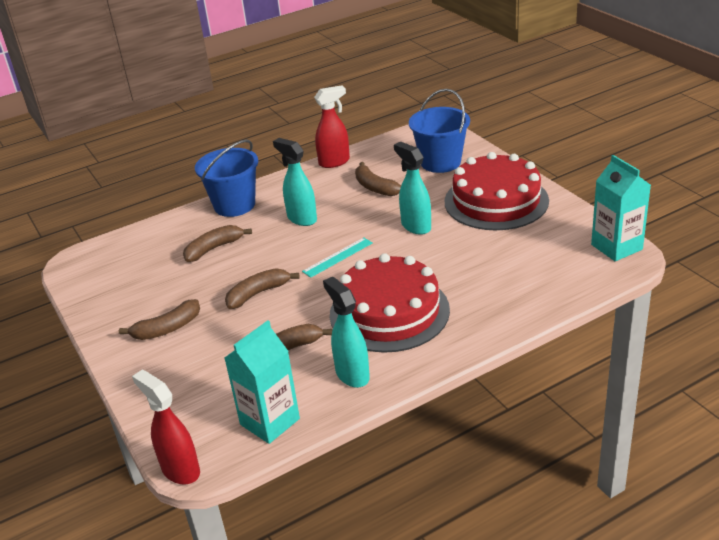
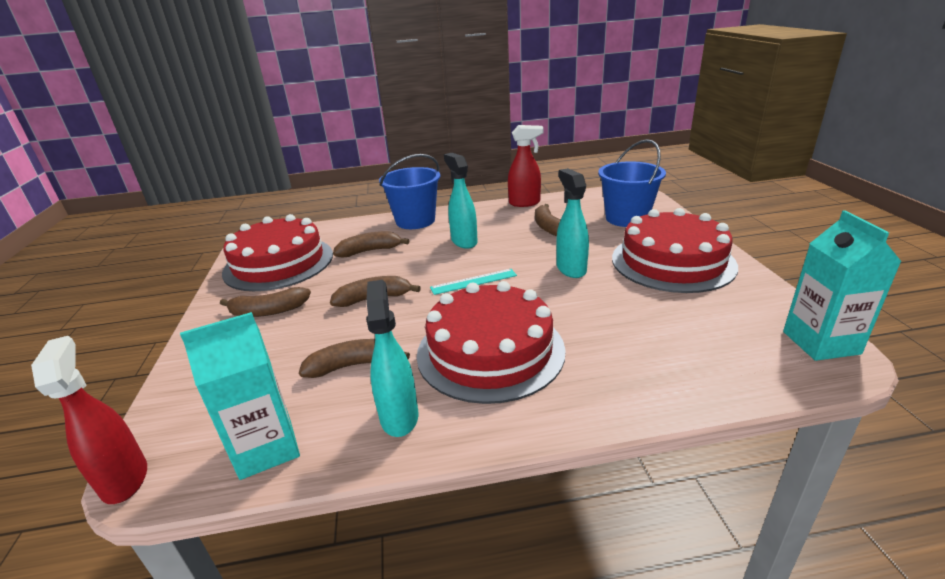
camera: 20 degrees right, 5 degrees down
(128, 282) = (279, 263): none -> red cake

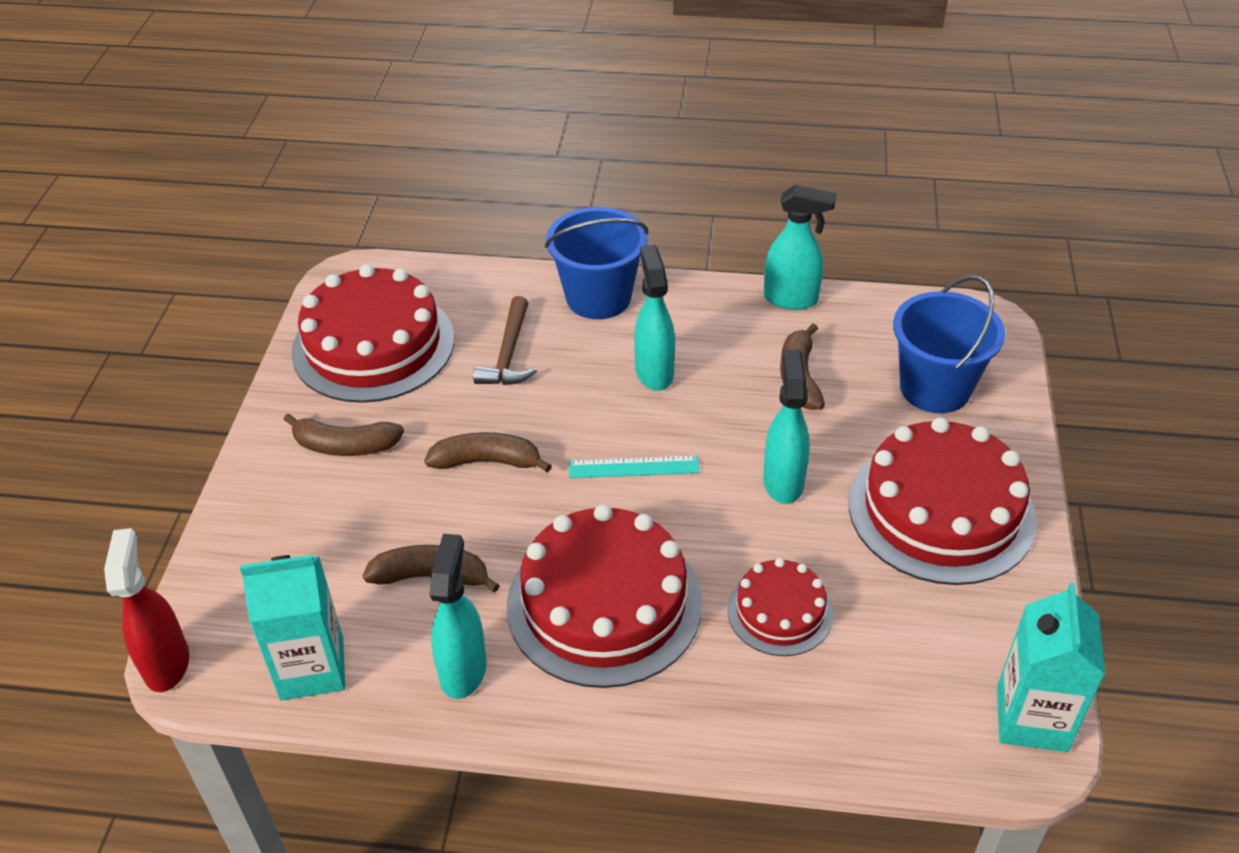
camera: 15 degrees right, 15 degrees up
(370, 251) = (509, 354): brown banana -> brown hammer
(525, 203) = (791, 299): red spray bottle -> turquoise spray bottle
(613, 327) = (780, 611): none -> red cake

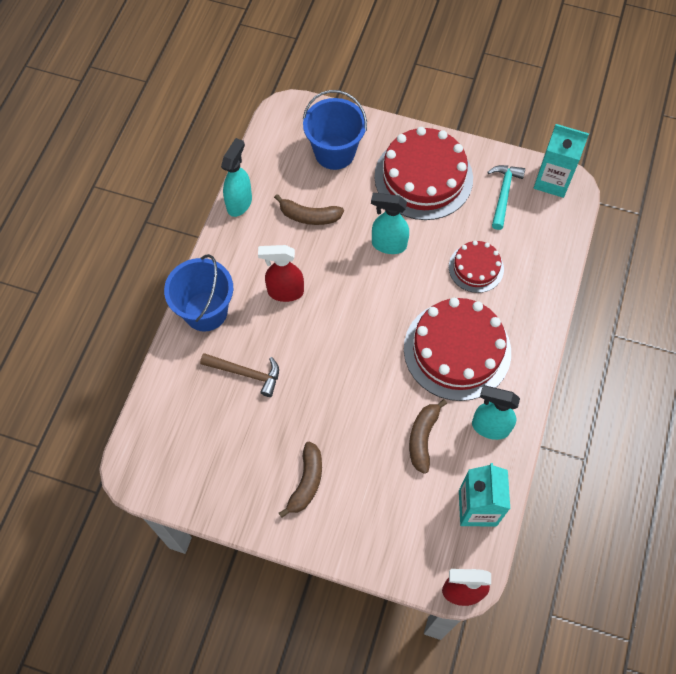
camera: 80 degrees left, 20 degrees up
(373, 345) = (213, 459): red cake -> none
(487, 461) = (339, 397): brown banana -> none
(633, 467) = (361, 317): turquoise ruler -> none
(654, 372) = (285, 292): turquoise spray bottle -> red spray bottle
(961, 636) = (503, 194): none -> turquoise hammer

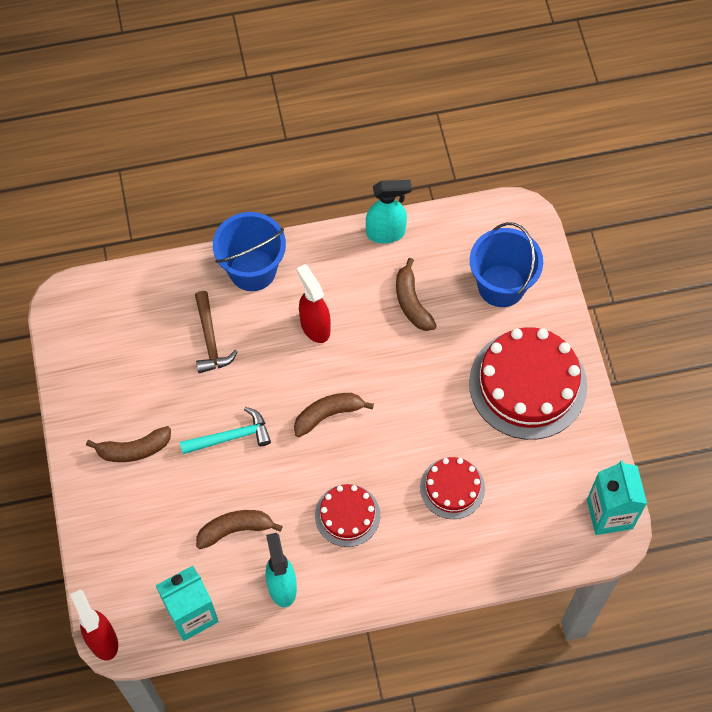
camera: 60 degrees right, 0 degrees up
(366, 321) = (328, 414): none -> brown banana
(388, 244) = (426, 391): turquoise spray bottle -> none
(457, 350) = (347, 515): red cake -> red cake, size x0.54
(503, 194) = (560, 472): turquoise hammer -> turquoise hammer (231, 437)

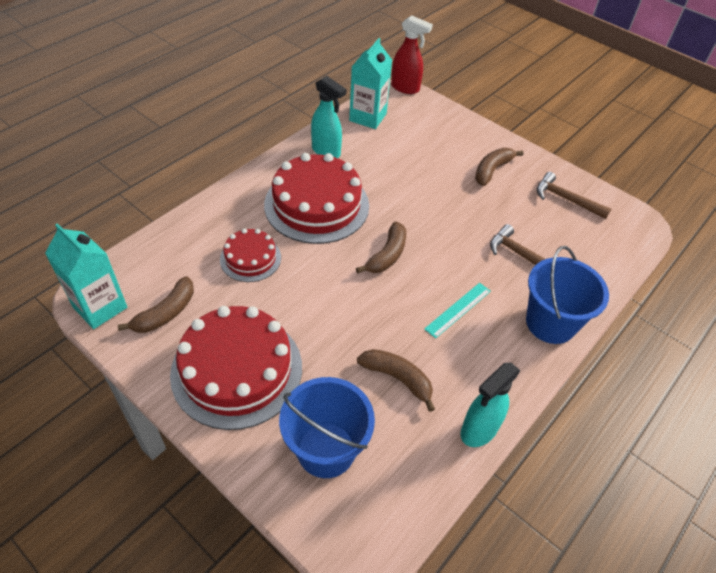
camera: 140 degrees right, 15 degrees down
(101, 370) = (566, 199): none -> brown hammer
(231, 437) = (440, 207): turquoise hammer -> none
(235, 529) = (384, 163): brown banana -> brown banana (166, 313)
(315, 326) = (458, 310): red spray bottle -> turquoise ruler
(347, 515) = (316, 205): red cake -> red cake, size x1.87

